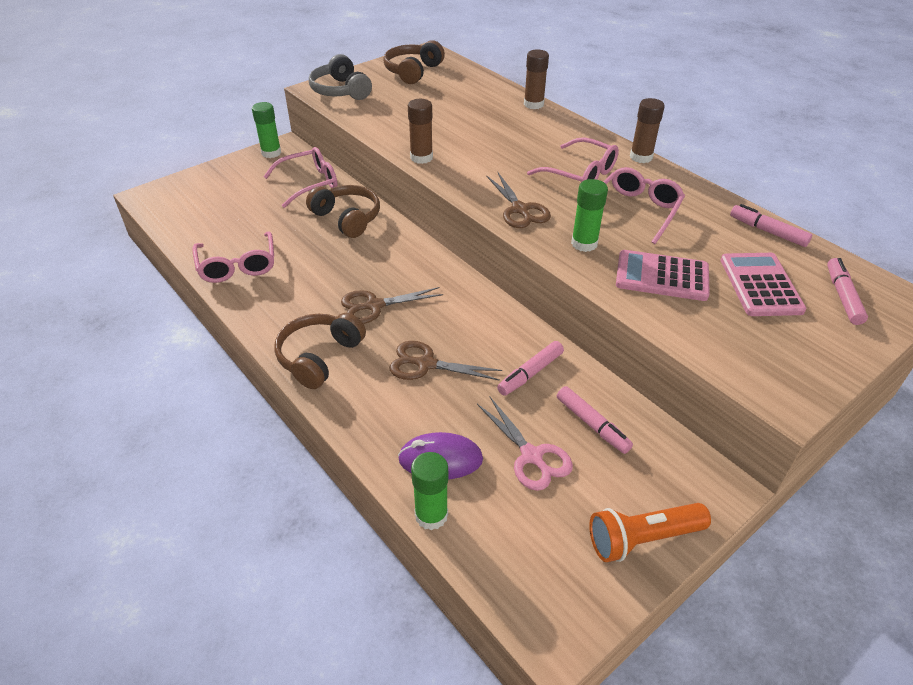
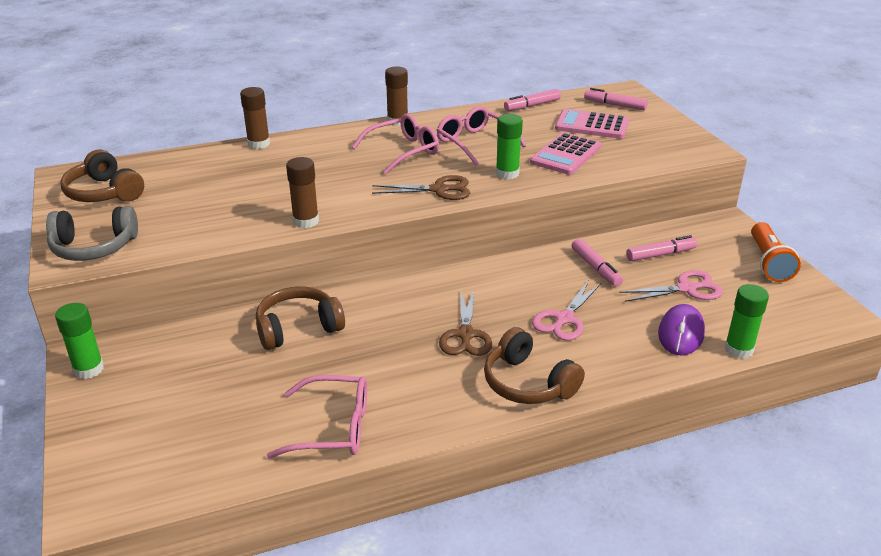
camera: 70 degrees left, 10 degrees down
(309, 183) = (198, 346): pink glasses -> none
(426, 364) = (564, 319): brown scissors -> pink scissors

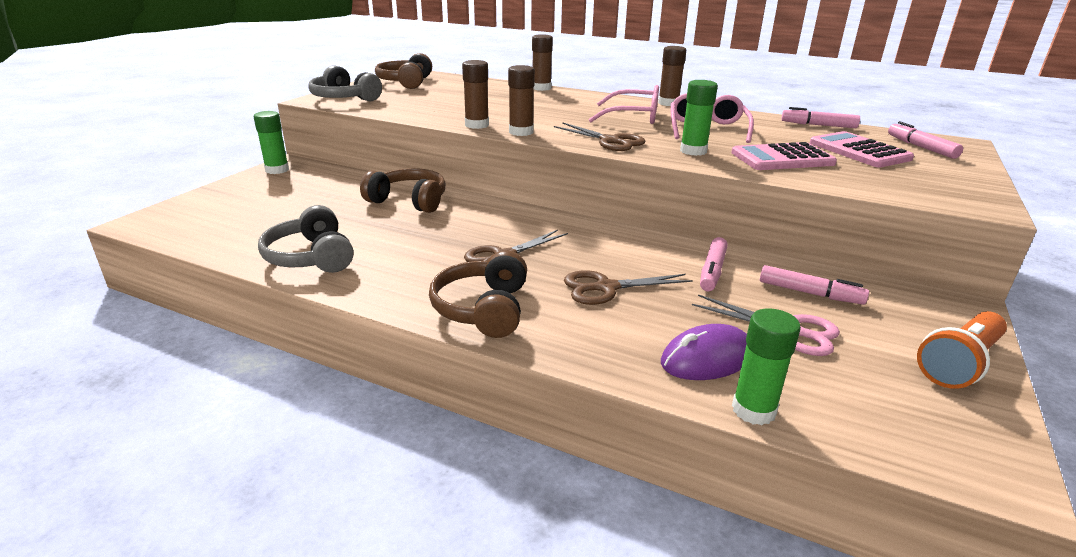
camera: 45 degrees right, 5 degrees down
(333, 427) = (311, 257): pink glasses -> grey headphones
(358, 212) = (521, 132): none -> brown glue stick
(564, 319) = (606, 288): pink scissors -> brown scissors

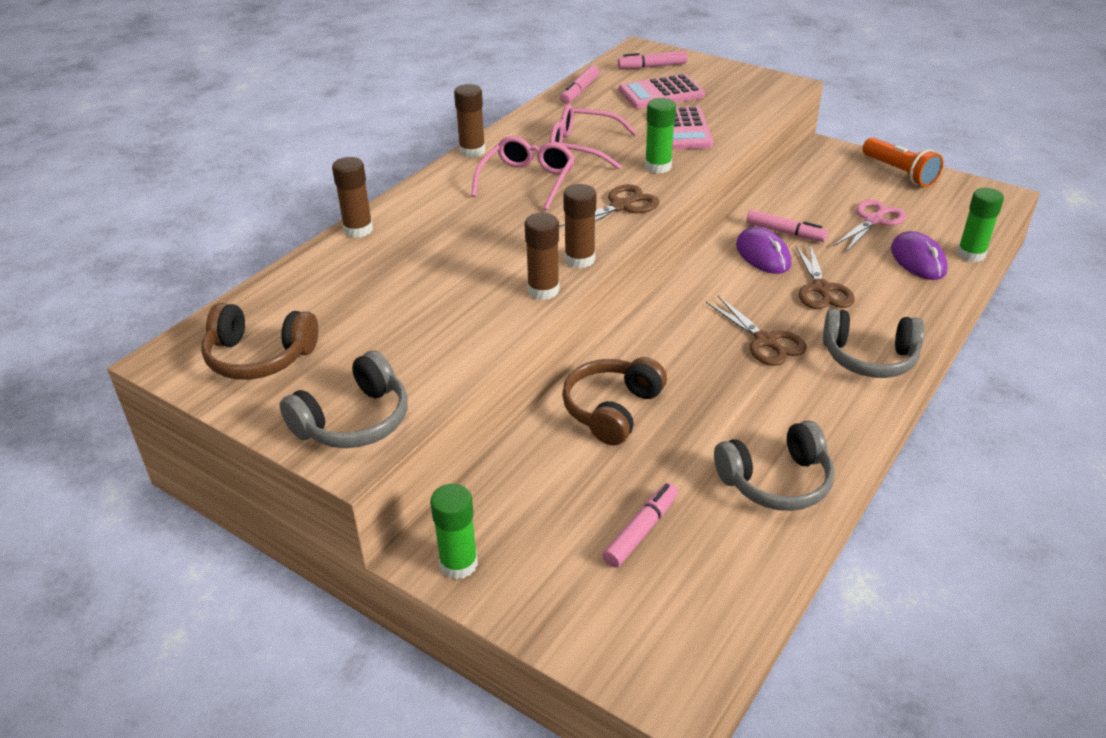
camera: 80 degrees left, 10 degrees up
(483, 309) = (869, 358): brown headphones -> grey headphones
(657, 258) = (763, 255): none -> purple mouse
(810, 293) = (817, 199): pink marker -> pink marker (641, 531)

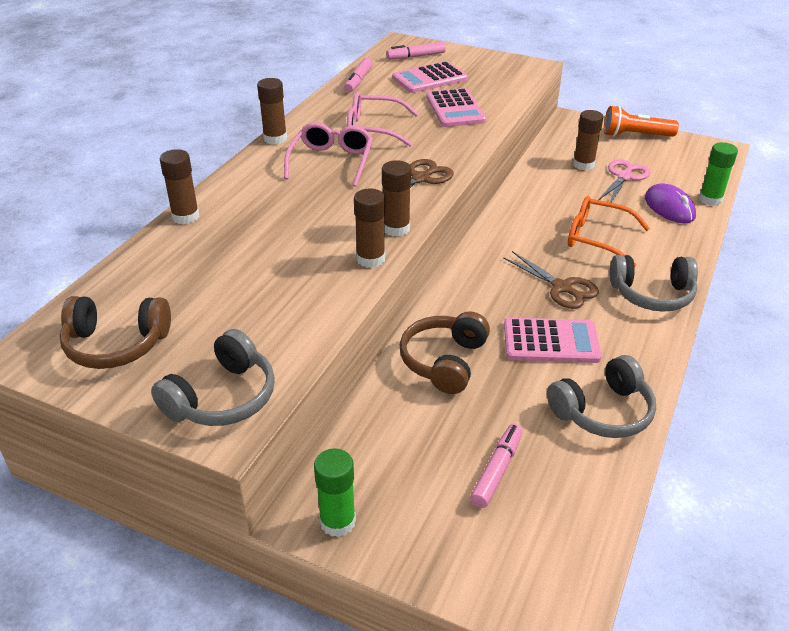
camera: 10 degrees left, 0 degrees up
(658, 167) = (443, 142): green glue stick -> none
(737, 399) = (551, 341): none -> pink calculator
(763, 255) = (540, 213): purple mouse -> none
(785, 233) = (554, 192): pink marker -> none
(821, 289) = (597, 238): brown scissors -> orange glasses
(828, 203) = (583, 164): none -> brown glue stick
(899, 173) = (635, 135): orange flashlight -> orange flashlight turned 135 degrees clockwise

